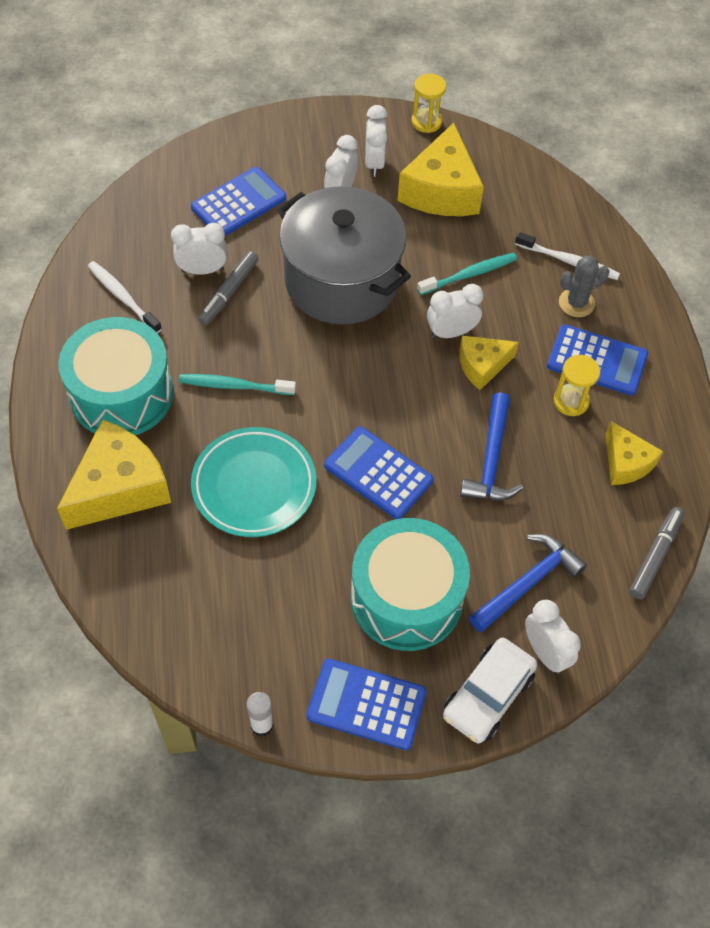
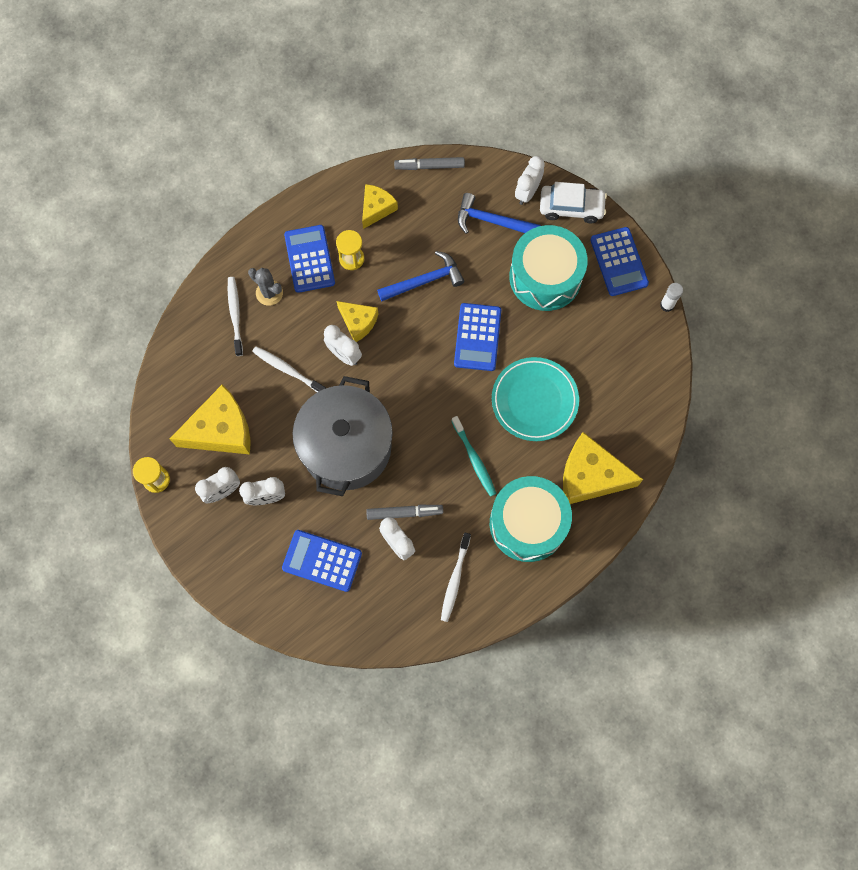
camera: 120 degrees left, 15 degrees up
(469, 275) = (288, 370): turquoise toothbrush -> white toothbrush

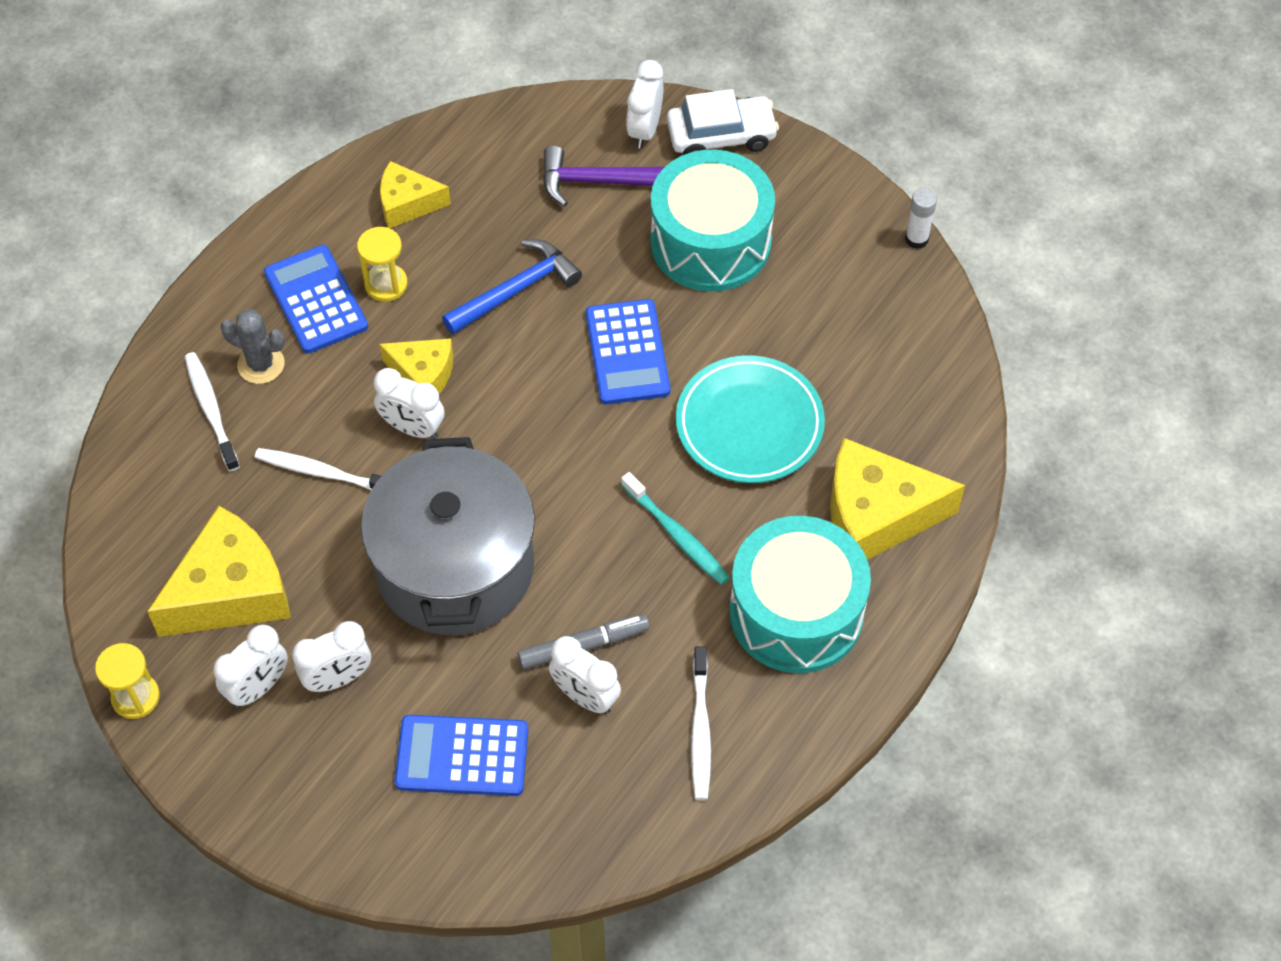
camera: 15 degrees left, 15 degrees down
(376, 208) = (407, 204): yellow cheese -> yellow cheese turned 105 degrees counterclockwise
(429, 166) = (477, 126): grey marker -> none
(492, 221) = (601, 182): blue hammer -> purple hammer
(619, 262) = (821, 195): blue calculator -> none

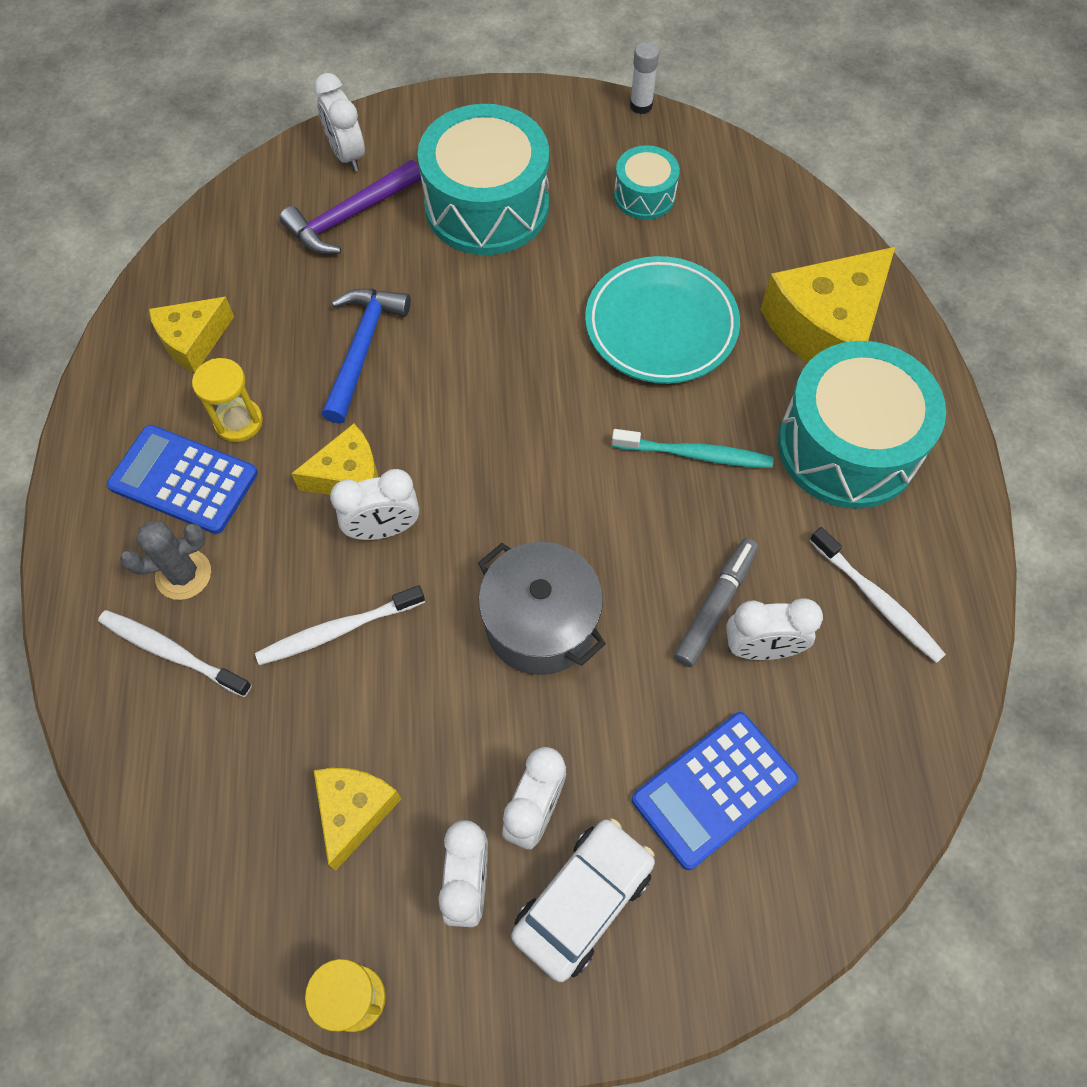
camera: 40 degrees left, 5 degrees up
(231, 591) = (354, 811): yellow cheese -> yellow cheese, size x0.58
(455, 567) = (540, 623): grey pot -> grey pot, size x0.62
(627, 352) = (507, 336): blue calculator -> none
(721, 136) = (414, 122): white car -> white car (583, 901)
(842, 315) = (644, 195): none -> turquoise drum

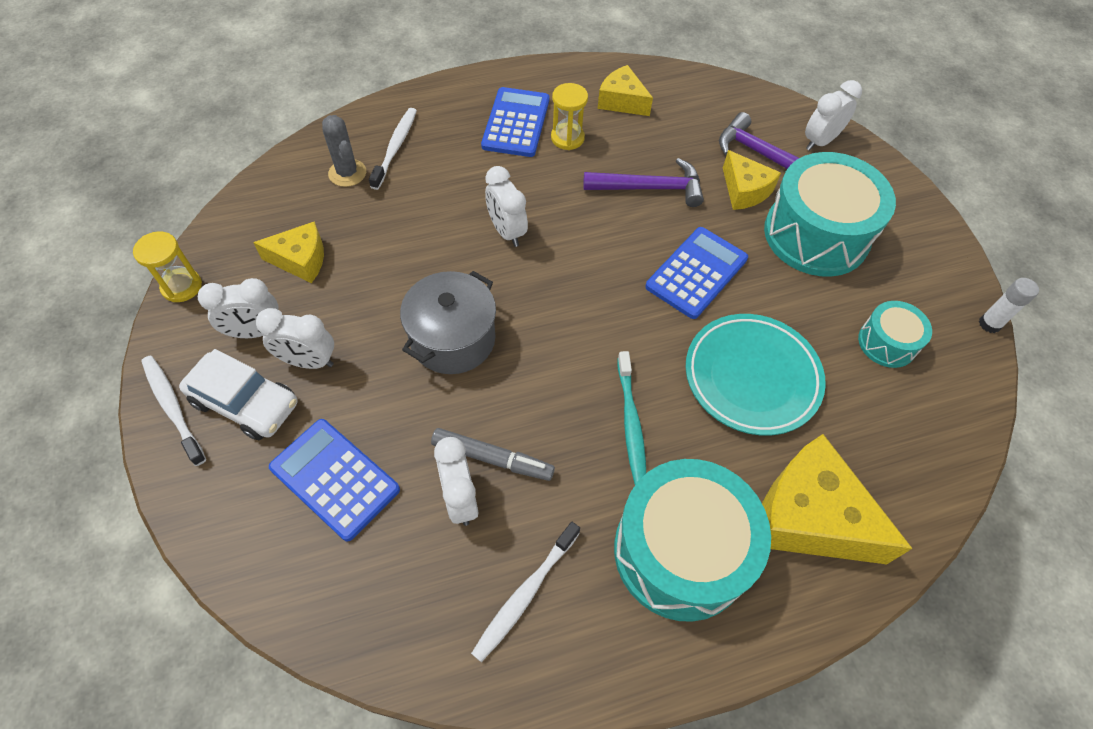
camera: 75 degrees right, 5 degrees down
(183, 574) = (449, 139): grey cactus -> grey cactus (347, 173)
(338, 630) = (425, 224): white toothbrush -> white toothbrush (173, 408)
(348, 476) = (543, 203): yellow cheese -> yellow cheese (744, 190)
(362, 349) = (649, 188): blue hammer -> purple hammer
(509, 337) = (696, 273): none -> blue calculator

